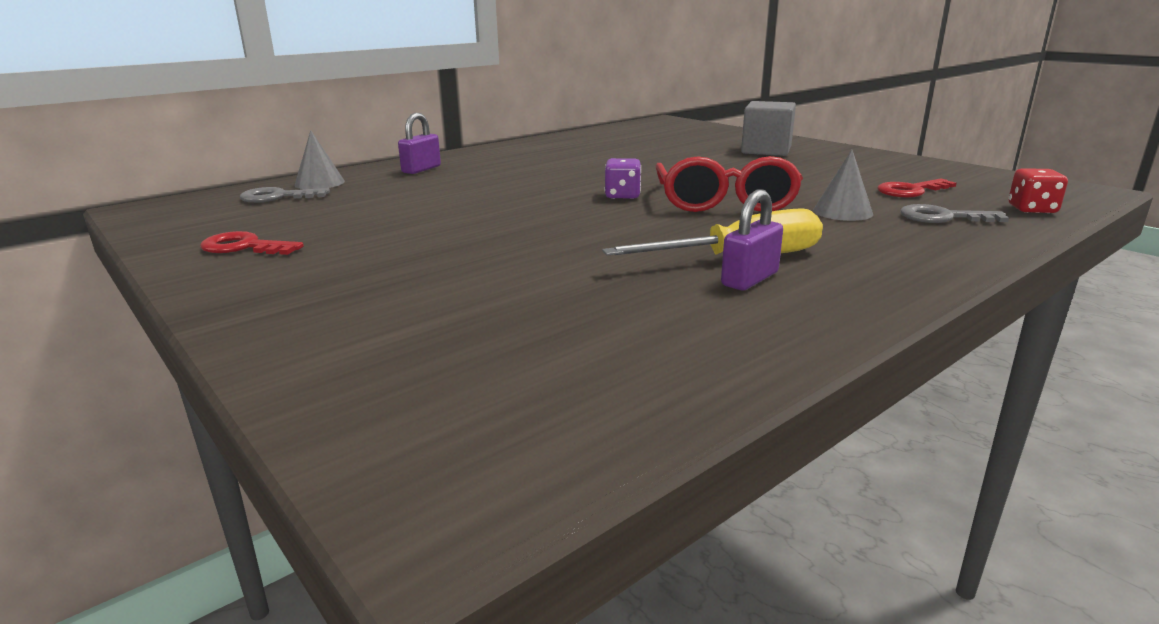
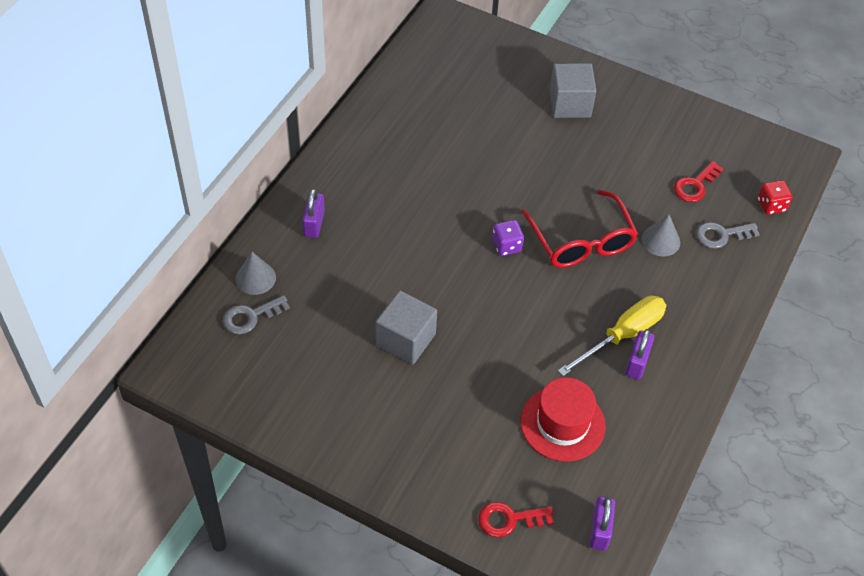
camera: 25 degrees left, 30 degrees up
(244, 247) = (314, 407): red key -> red key (509, 519)
(425, 225) = (406, 339): none -> grey cube
(529, 429) = (599, 530): none -> purple padlock
(574, 307) = (562, 423): none -> red hat

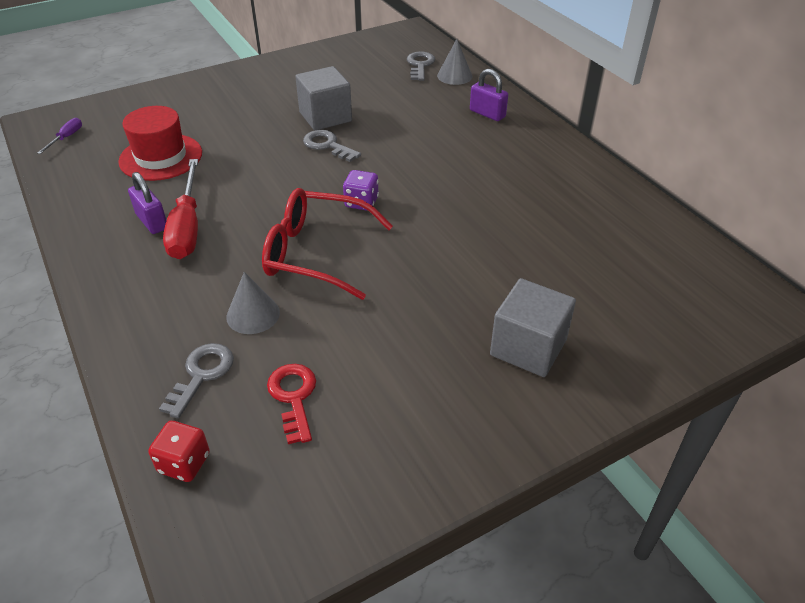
camera: 125 degrees right, 10 degrees down
(449, 311) = (327, 145): none -> grey key
(509, 519) = (133, 106): red key -> none
(599, 530) = (66, 138): purple padlock -> purple screwdriver
(622, 335) = (187, 227): yellow screwdriver -> red screwdriver

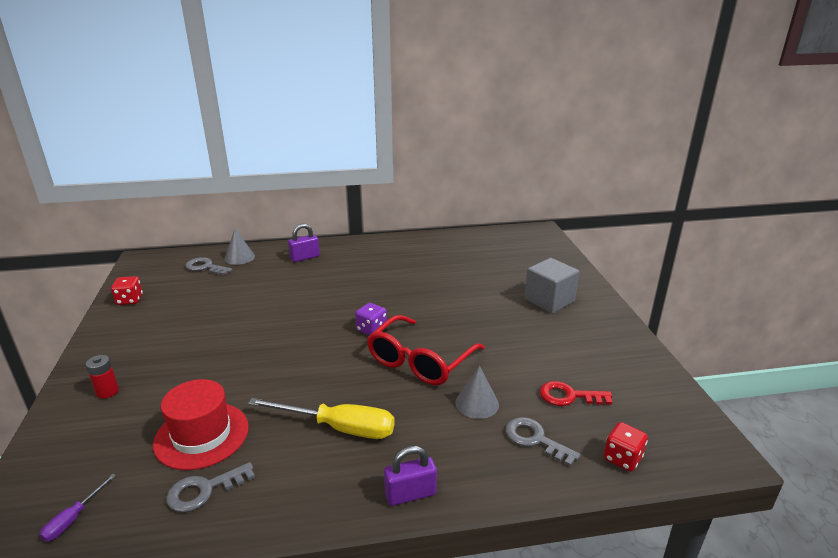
camera: 70 degrees left, 15 degrees down
(66, 138) = (73, 518): purple screwdriver -> purple screwdriver turned 105 degrees counterclockwise
(152, 221) = (313, 451): purple padlock -> purple padlock (410, 494)
(187, 227) = (338, 428): red screwdriver -> yellow screwdriver
(203, 95) = (107, 392): none -> red battery
(325, 117) = (234, 324): grey cube -> none
(327, 145) = (279, 331): grey key -> grey key (204, 490)
(336, 52) = (129, 300): none -> red dice

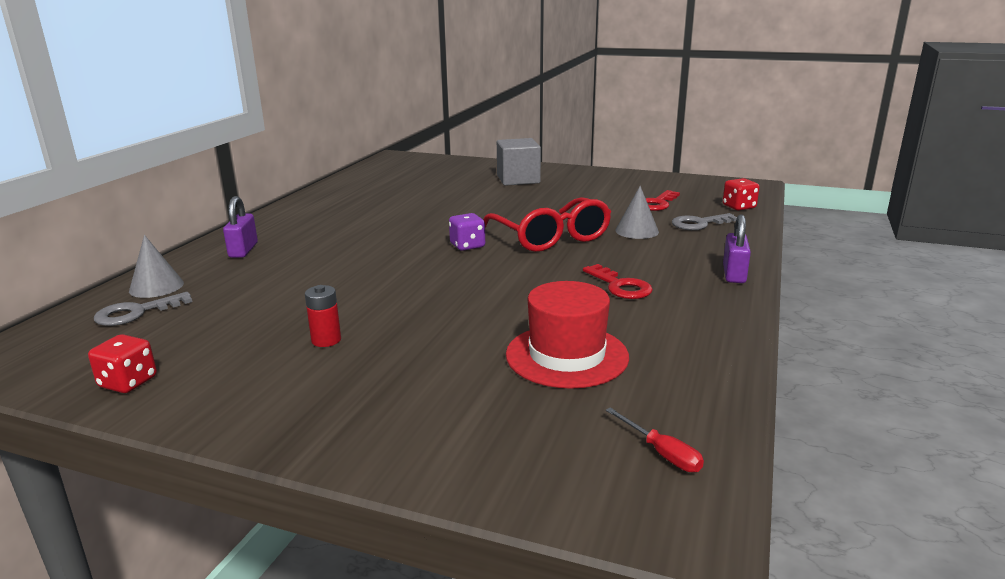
camera: 60 degrees left, 5 degrees down
(73, 518) = (661, 453): purple screwdriver -> red screwdriver
(107, 392) = (393, 416): red battery -> red battery (326, 340)
(204, 490) = (666, 363): grey key -> none
(338, 428) = (620, 286): yellow screwdriver -> red key

